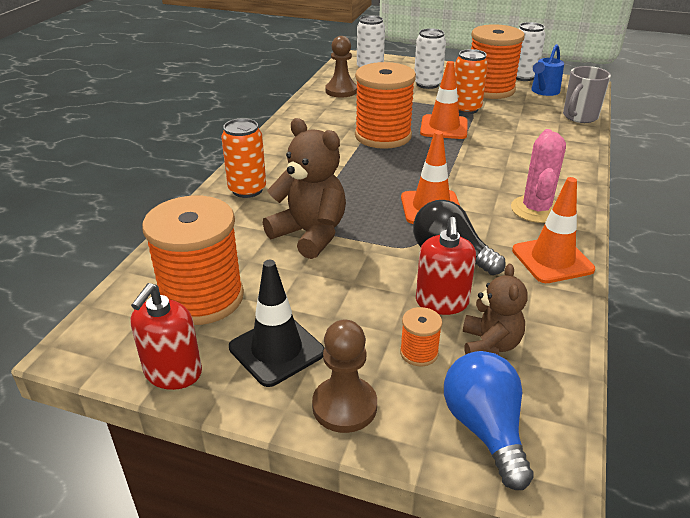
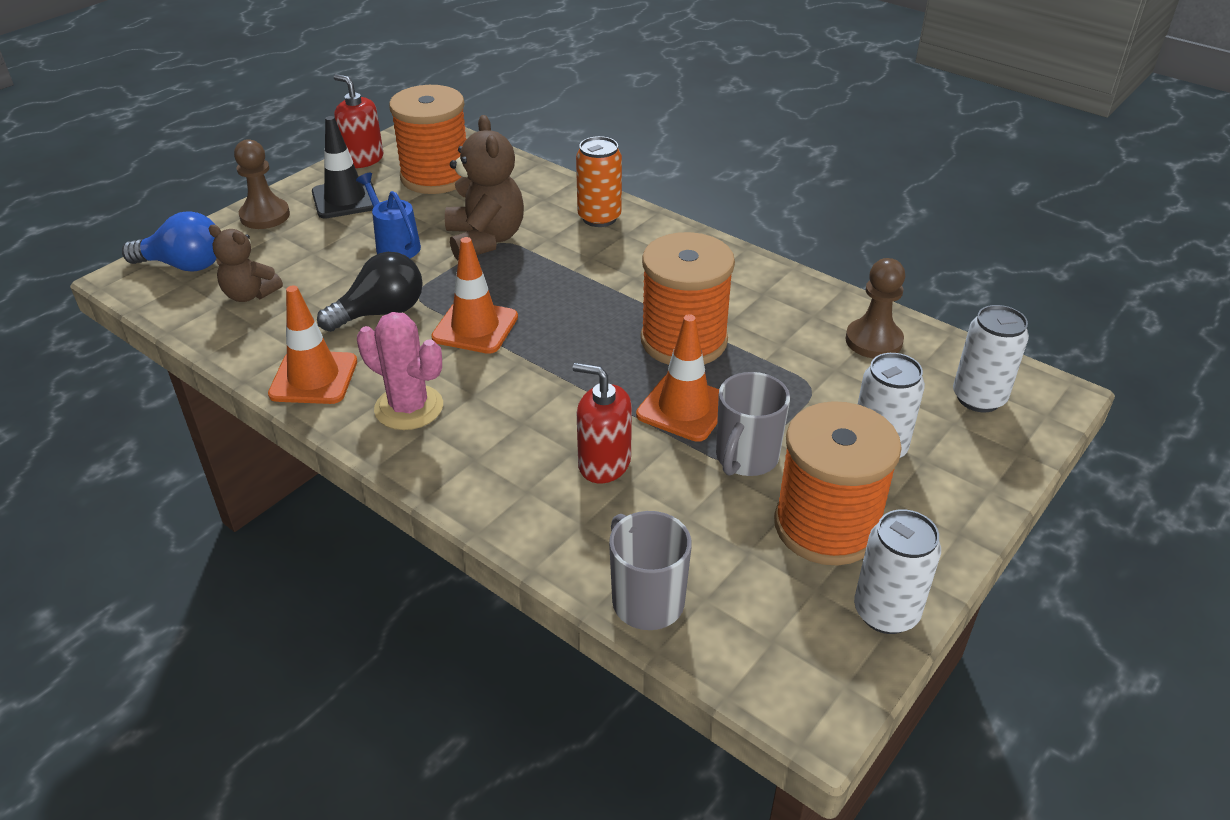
camera: 110 degrees right, 5 degrees up
(310, 234) = (485, 240): brown teddy bear -> brown teddy bear turned 75 degrees counterclockwise
(419, 353) = (279, 258): orange spool -> none
(442, 302) = (321, 286): red soap dispenser -> red soap dispenser (604, 463)
(466, 109) = (745, 458): orange can -> grey mug
(543, 92) = (789, 607): blue watering can -> blue watering can (394, 245)

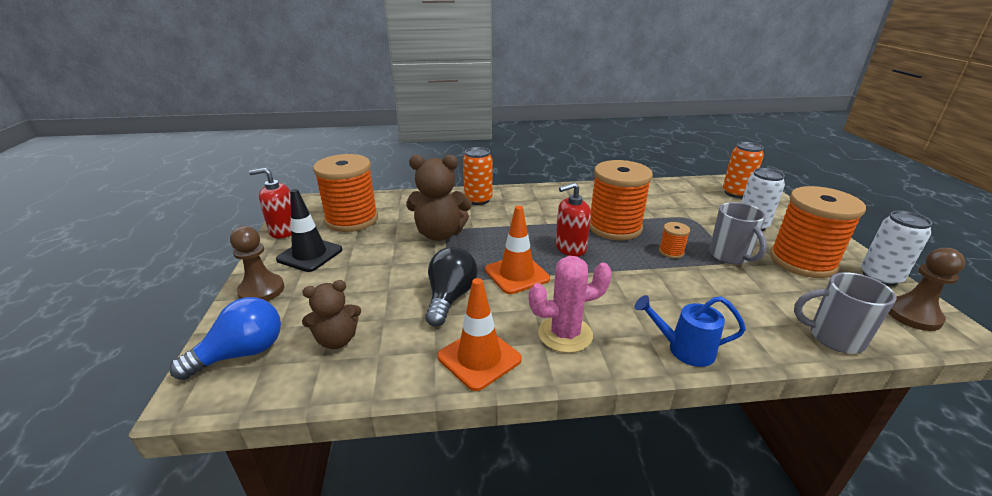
camera: 45 degrees left, 10 degrees down
(394, 245) = (390, 261): blue watering can -> blue watering can (683, 349)
(485, 240) = (440, 234): brown teddy bear -> brown teddy bear turned 150 degrees clockwise
(604, 463) = (696, 294): red soap dispenser -> red soap dispenser (570, 248)
(684, 408) = (671, 252): orange traffic cone -> orange spool
(873, 341) = (671, 192): brown pawn -> brown pawn (913, 315)
(978, 398) = (736, 193): white can -> orange can

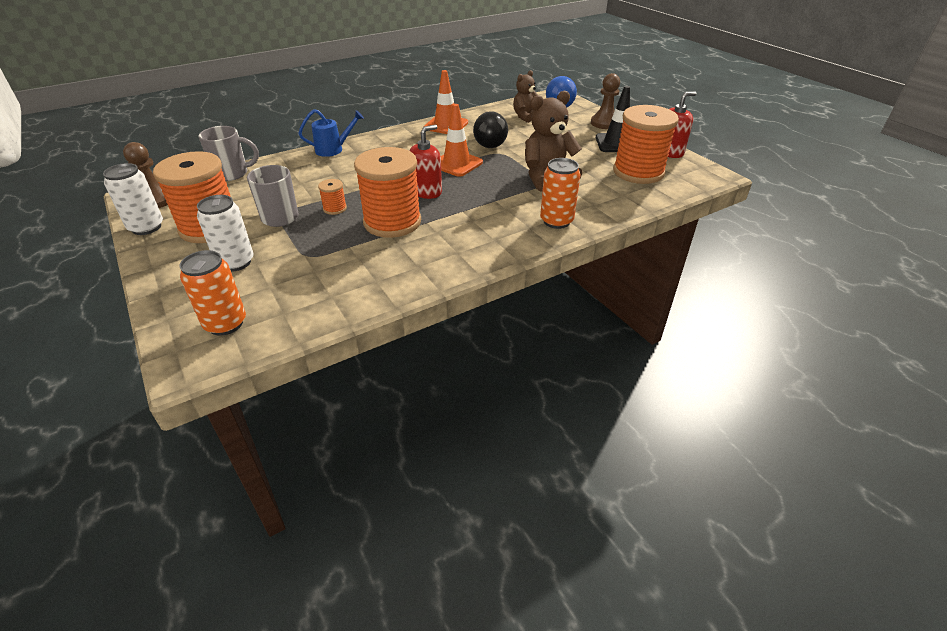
camera: 155 degrees right, 10 degrees up
(565, 334) = (405, 142): pink cactus -> none

